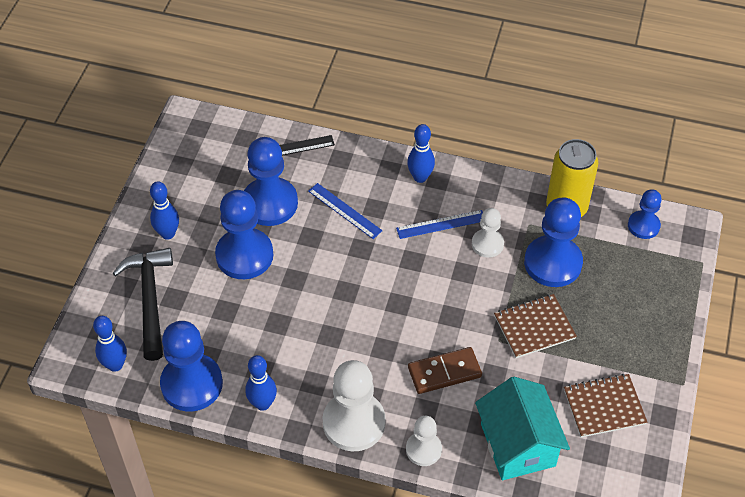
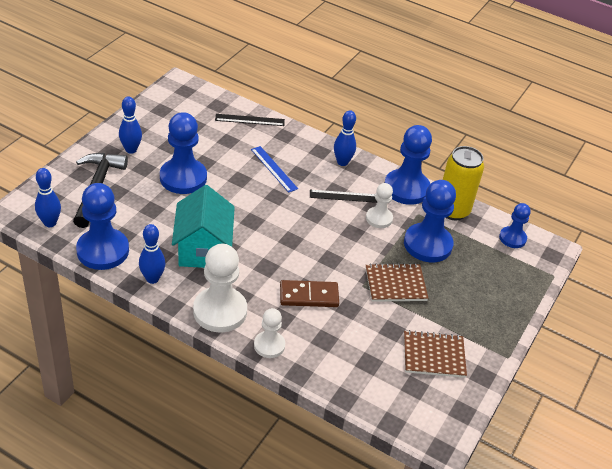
camera: 10 degrees right, 10 degrees down
(270, 203) = (218, 150): blue pawn -> blue pawn (406, 188)
(441, 224) = (346, 196): blue ruler -> black ruler
(517, 445) = (349, 363): turquoise house -> turquoise house (203, 249)

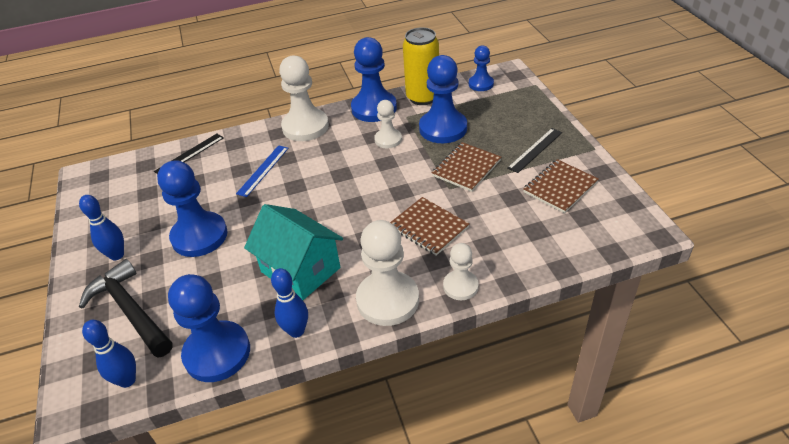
camera: 40 degrees left, 0 degrees up
(274, 169) = (263, 170): blue ruler -> blue ruler turned 75 degrees counterclockwise
(309, 296) = (428, 227): brown domino -> brown notebook
(342, 162) = (305, 127): blue bowling pin -> white pawn
(346, 196) = (344, 144): black ruler -> black ruler (535, 150)

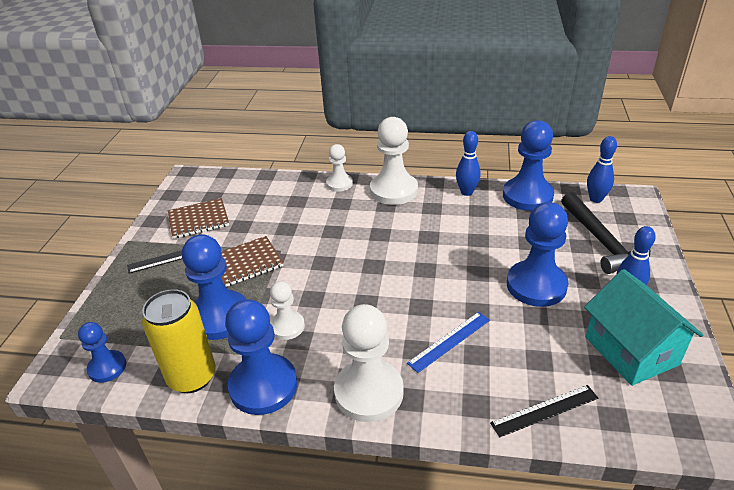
camera: 155 degrees left, 5 degrees down
(300, 270) = (448, 227): turquoise house -> turquoise house (631, 351)
(428, 227) = (327, 225): brown notebook -> none

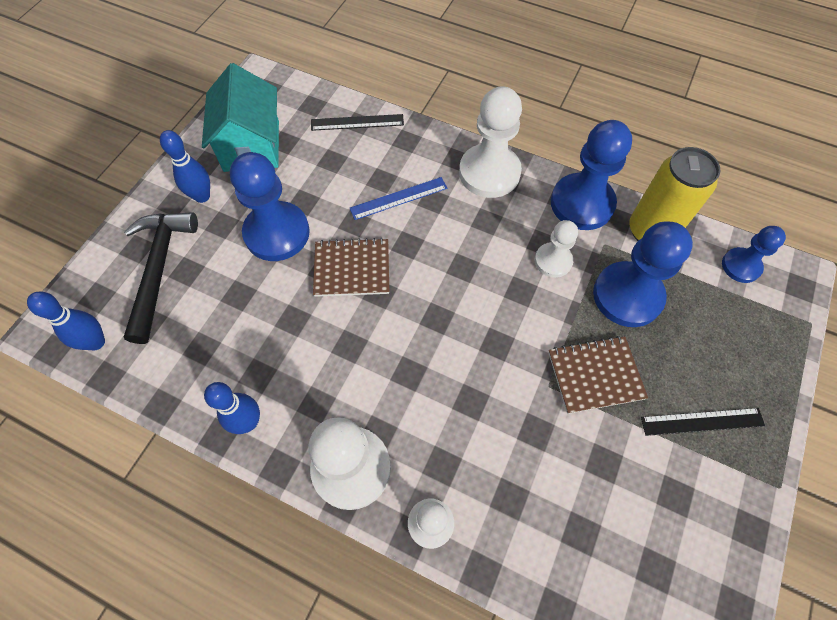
camera: 165 degrees left, 25 degrees up
(198, 220) = (672, 502): brown notebook -> brown notebook (352, 269)
(527, 196) = (174, 381): blue pawn -> none

